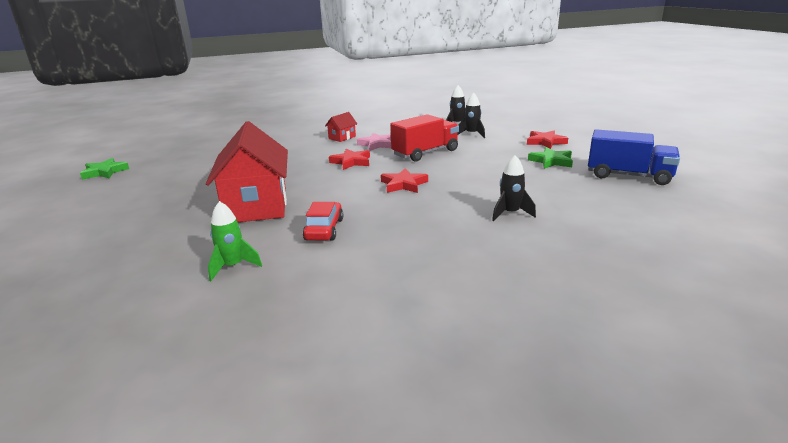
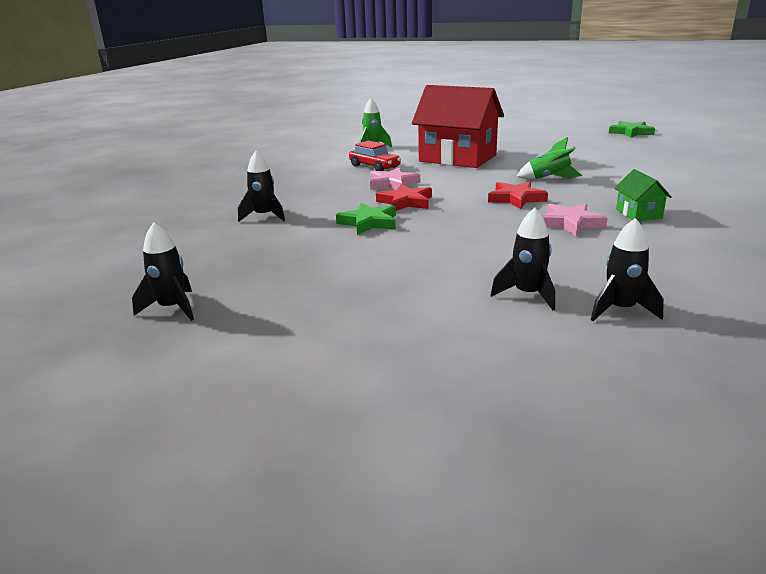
camera: 130 degrees right, 0 degrees up
(292, 165) = (548, 178): none -> green rocket
(342, 137) = (638, 214): red house -> green house
(367, 203) = (392, 183): none -> pink star
(425, 153) = (485, 236): red truck -> none
(545, 142) = (380, 332): red star -> none
(551, 161) = (309, 291): green star -> green star (369, 223)
(628, 176) = (172, 308): blue truck -> black rocket

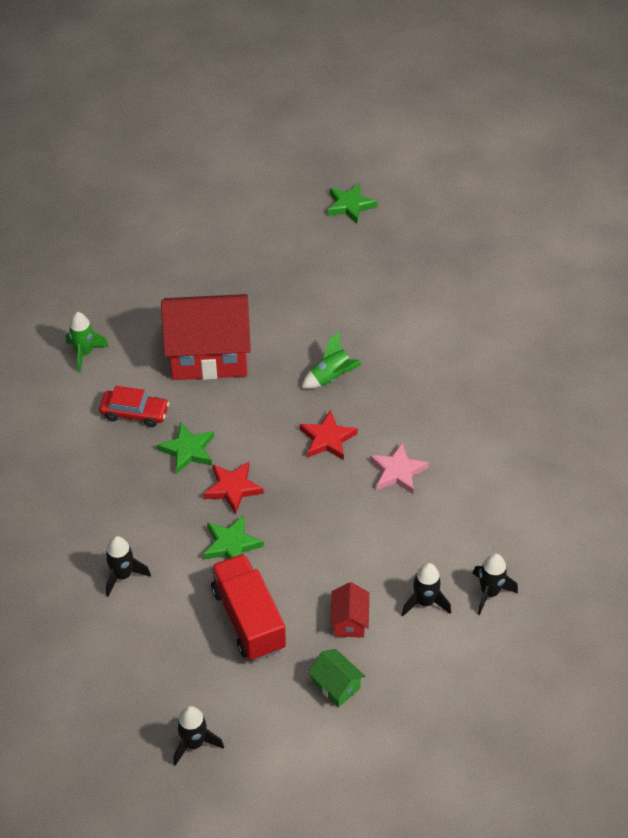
camera: 35 degrees left, 25 degrees up
(330, 258) = (248, 619): none -> red truck
(392, 183) = (188, 450): pink star -> green star
(427, 284) = (349, 621): none -> red house
(638, 214) = (442, 430): green house -> green house (336, 685)

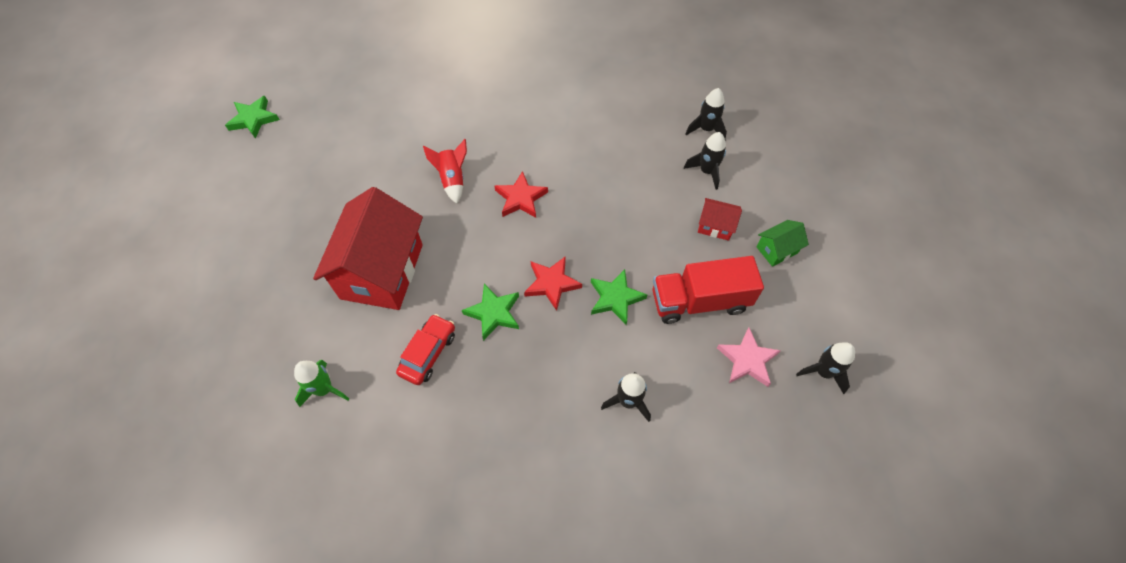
camera: 75 degrees left, 10 degrees up
(331, 377) = (452, 180): green rocket -> red rocket
(397, 472) = (573, 157): pink star -> pink star (747, 360)

